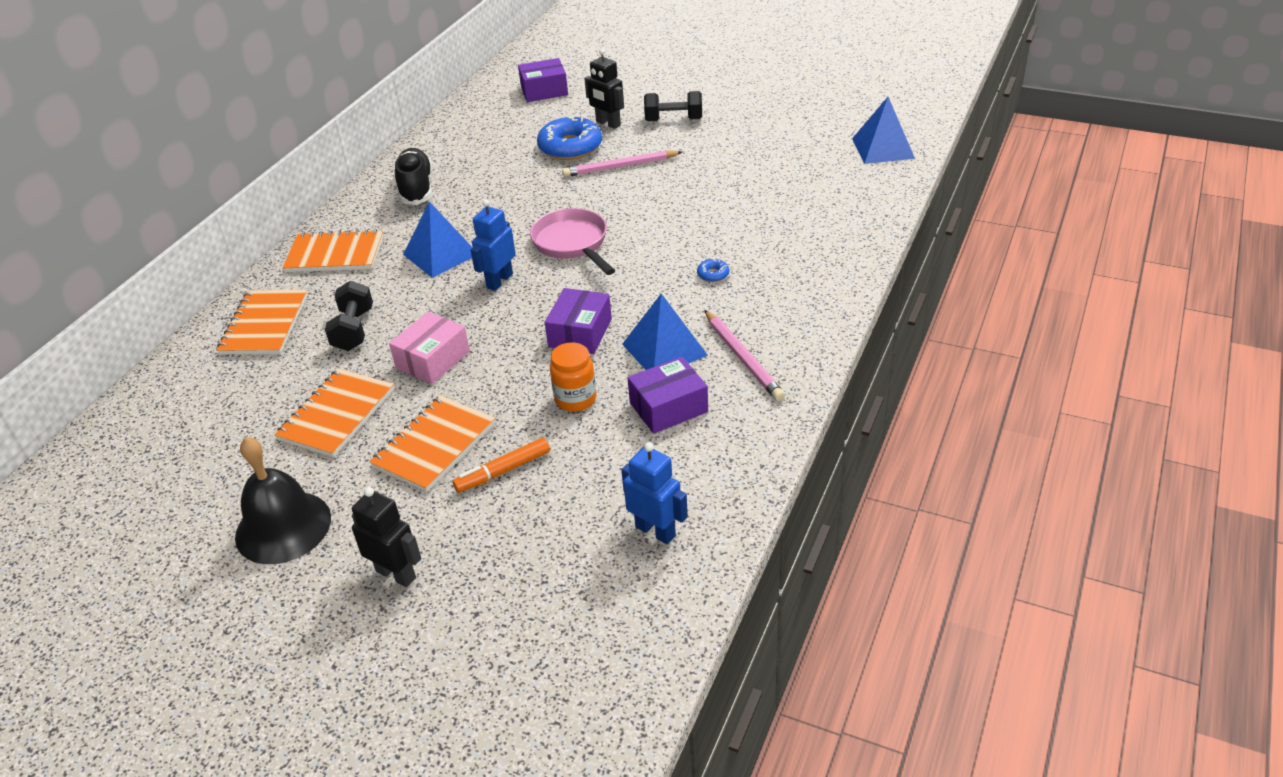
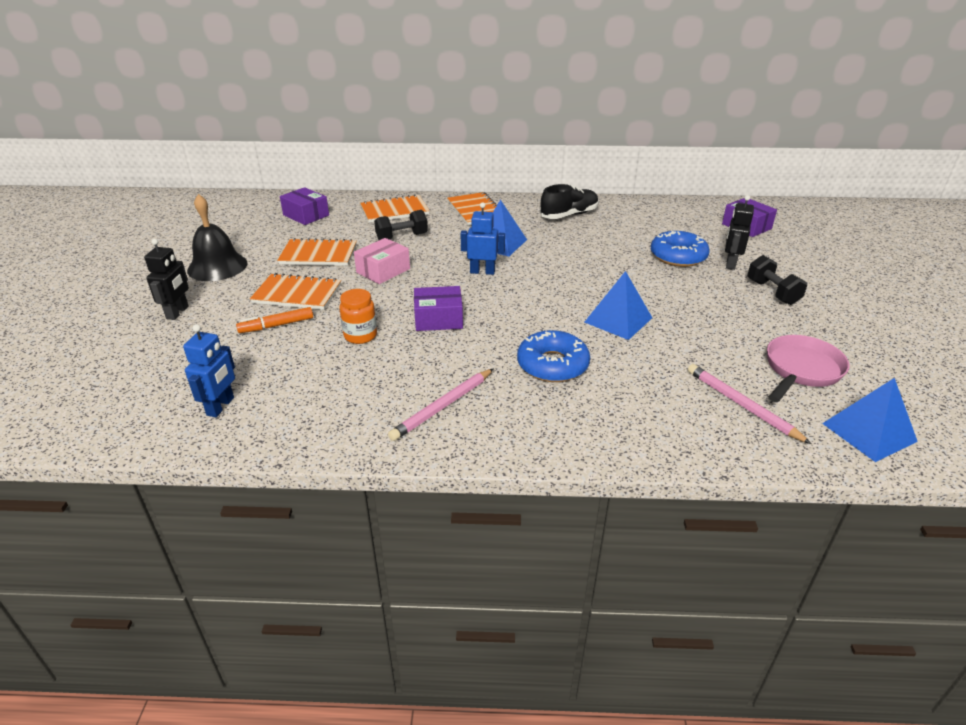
camera: 65 degrees right, 5 degrees down
(433, 360) = (383, 271): pink box -> pink box turned 60 degrees counterclockwise
(503, 471) = (276, 325): orange marker -> orange marker turned 60 degrees counterclockwise
(572, 244) = (548, 289): pink pan -> pink pan (801, 370)
(620, 167) = (672, 284): pink pencil -> pink pencil (742, 405)
(664, 349) = (436, 362): blue pyramid -> blue pyramid (618, 320)
(668, 407) = (364, 381): purple box -> purple box (306, 215)
(713, 274) = (552, 365): blue donut -> blue donut, size x2.37

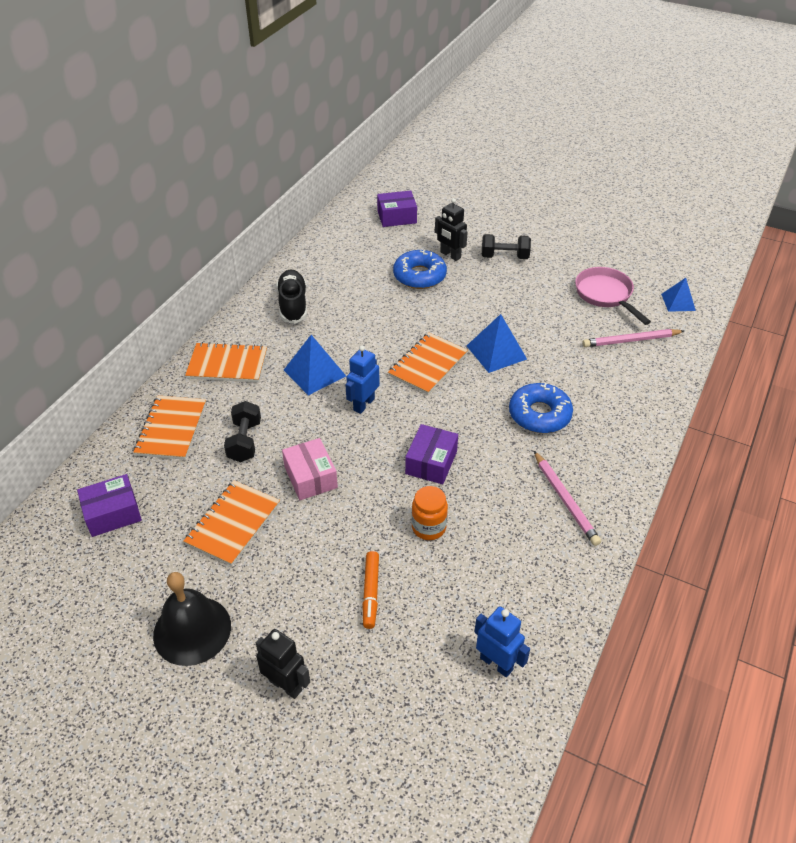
camera: 65 degrees left, 10 degrees up
(297, 294) = (314, 562): orange notebook -> orange notebook (428, 365)
(869, 432) = (678, 302): blue pyramid -> blue pyramid, size x0.66

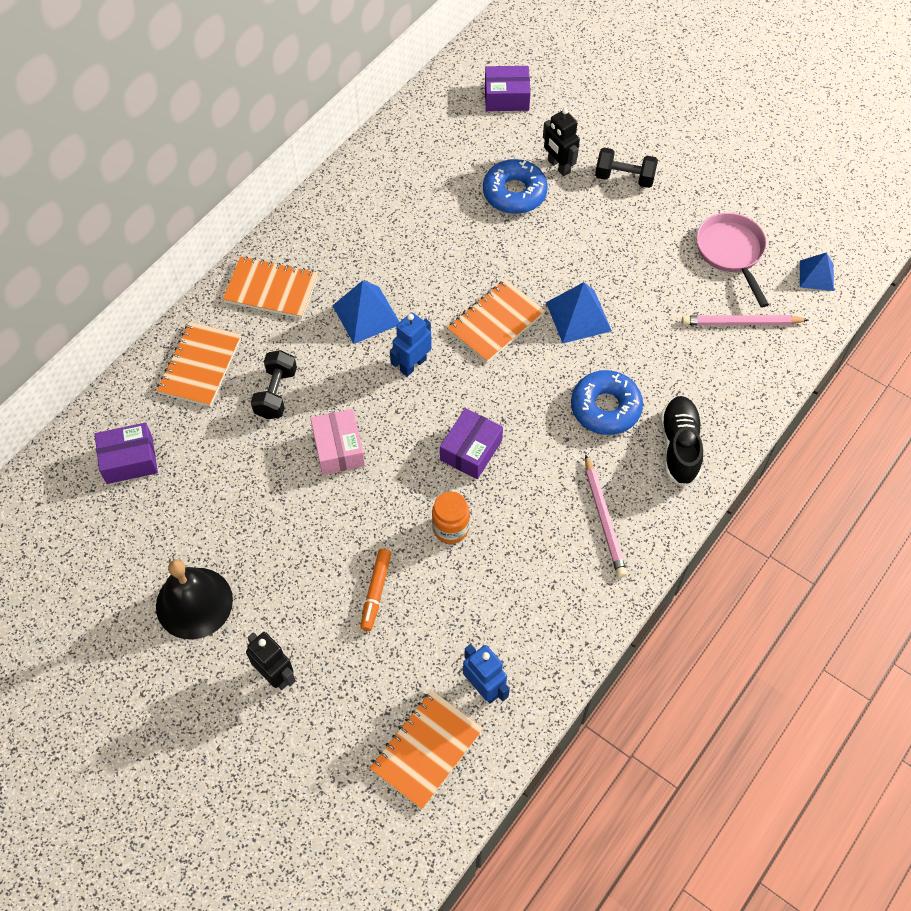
camera: 10 degrees right, 15 degrees up
(233, 524) = (250, 491): orange notebook -> orange notebook (426, 750)
(293, 305) = (358, 215): black shoe -> black shoe (679, 446)

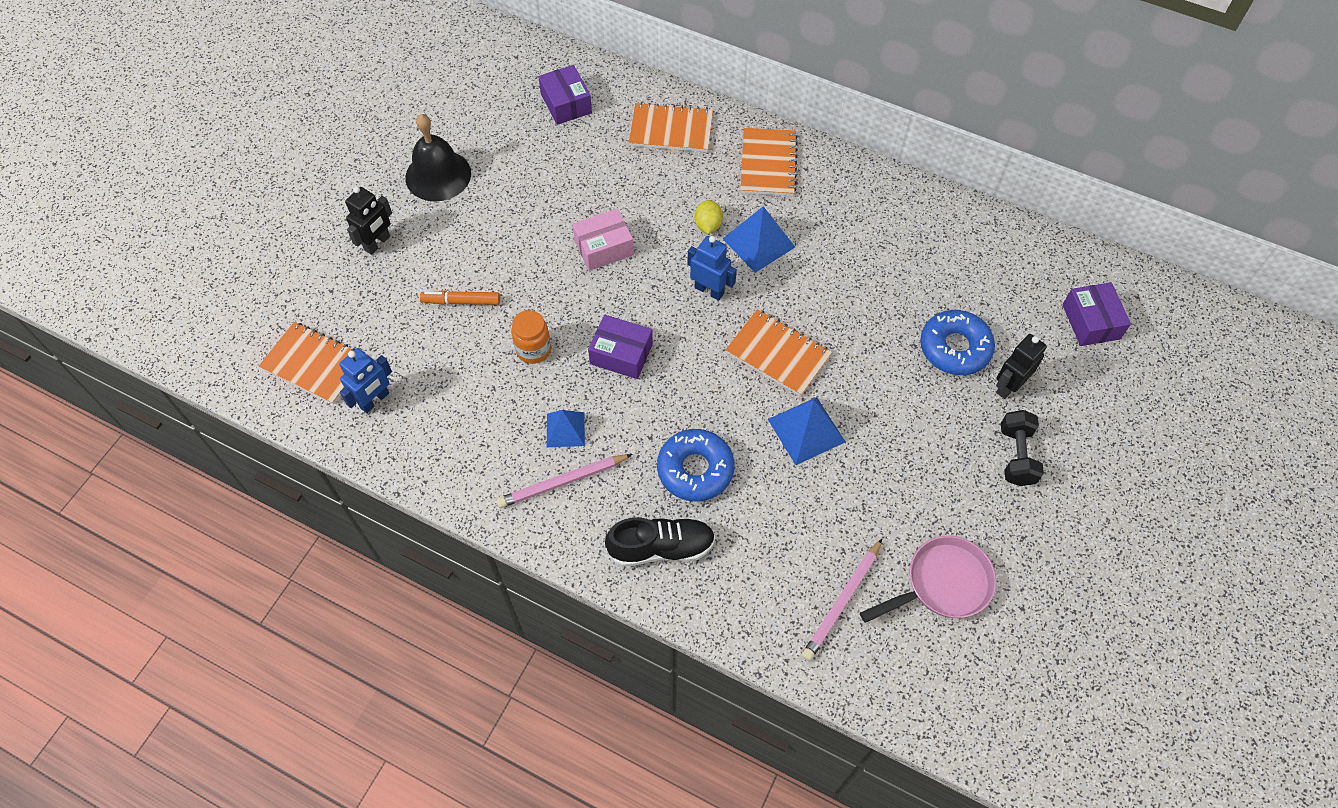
camera: 80 degrees right, 0 degrees up
(276, 393) = (653, 190): black dumbbell -> none
(334, 353) = (708, 225): none -> yellow lemon
(741, 323) = (842, 602): pink pencil -> pink pencil turned 135 degrees counterclockwise
(816, 275) = (938, 688): blue pyramid -> blue pyramid (565, 429)

